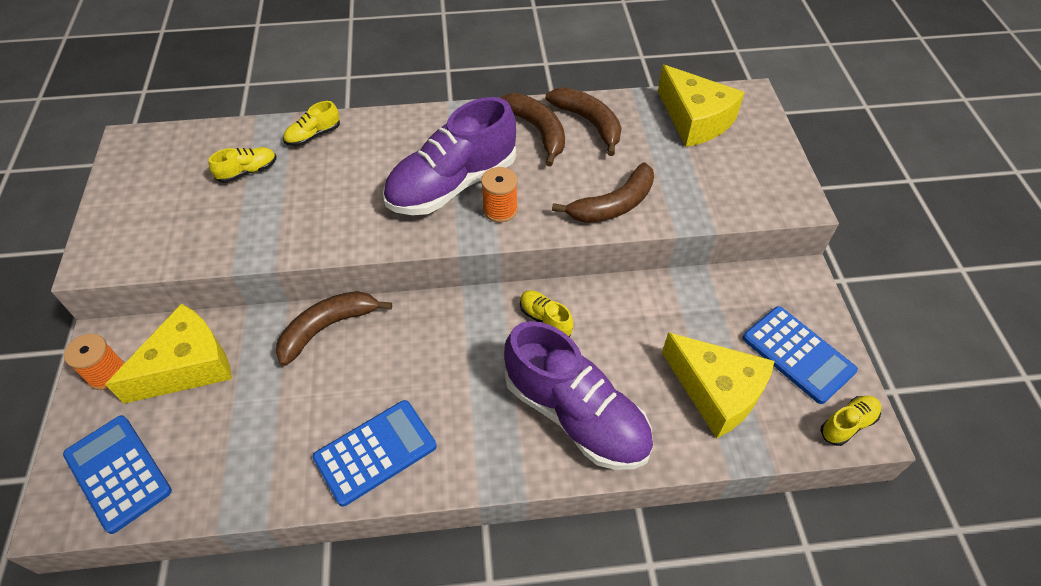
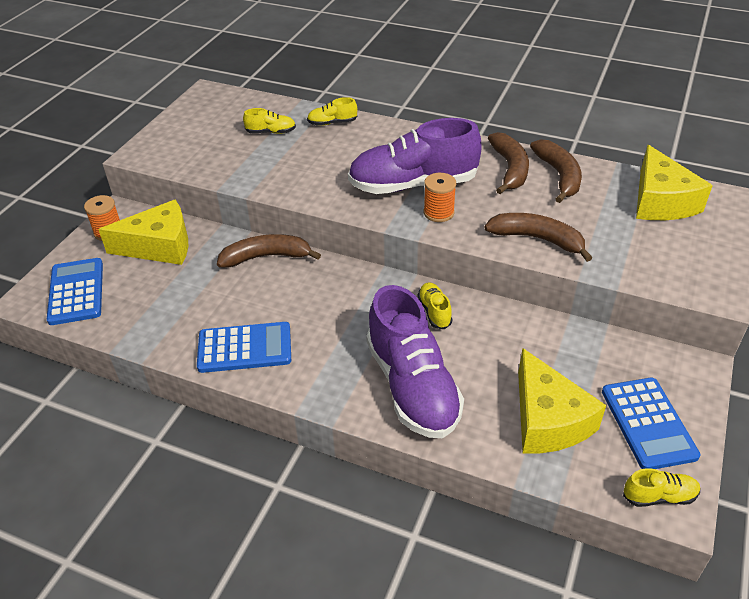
camera: 30 degrees right, 10 degrees down
(613, 205) = (537, 239): brown banana -> brown banana turned 150 degrees counterclockwise

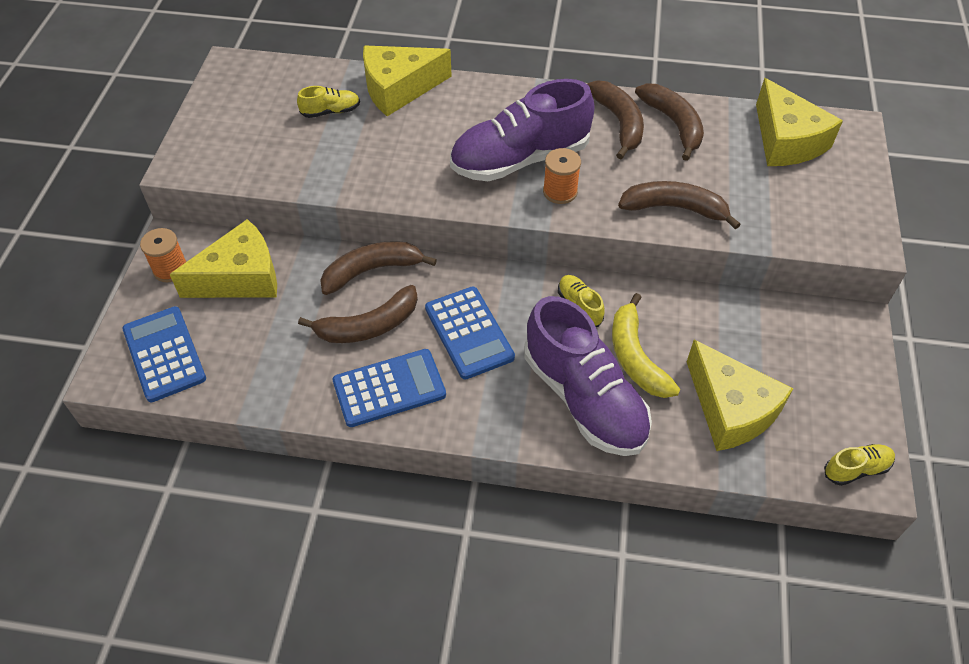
camera: 15 degrees left, 10 degrees up
(247, 297) = (368, 326): none -> brown banana
(332, 123) = (399, 89): yellow shoe -> yellow cheese
(472, 361) = (636, 357): none -> yellow banana
(648, 423) = (826, 393): blue calculator -> blue calculator (469, 333)

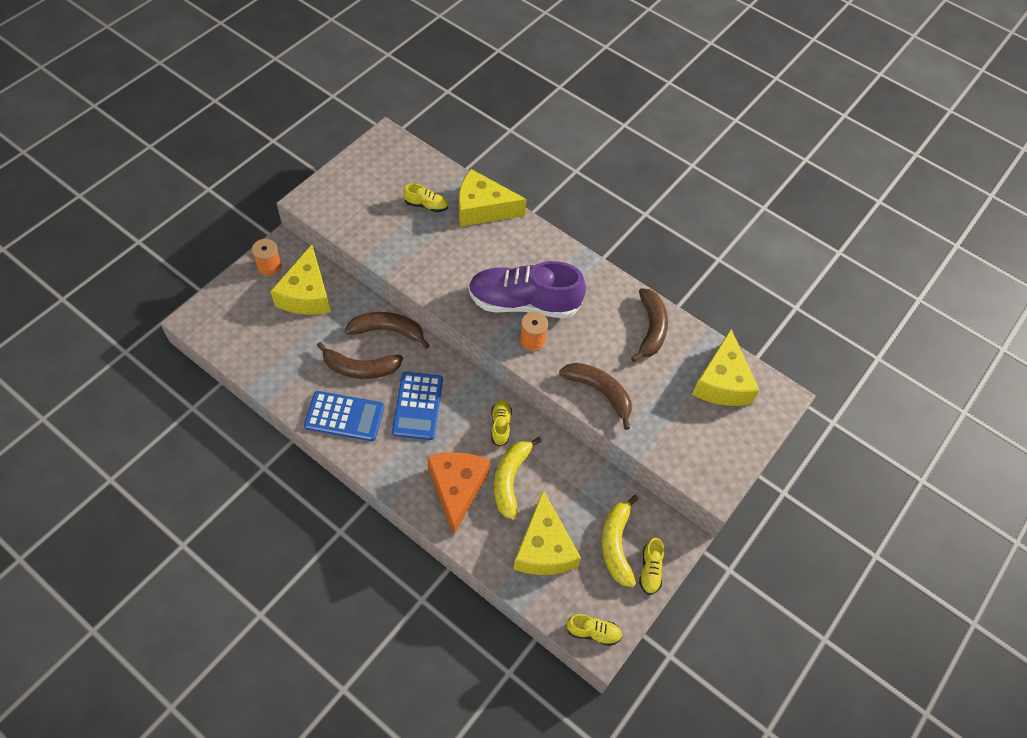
camera: 25 degrees right, 5 degrees up
(164, 354) = (231, 323): blue calculator -> none
(240, 277) = (306, 294): yellow cheese -> yellow cheese turned 90 degrees clockwise
(584, 398) = (457, 489): purple shoe -> orange cheese
(618, 123) = (612, 308): brown banana -> none
(802, 363) = (616, 545): none -> yellow banana
(857, 370) = (650, 570): none -> yellow shoe

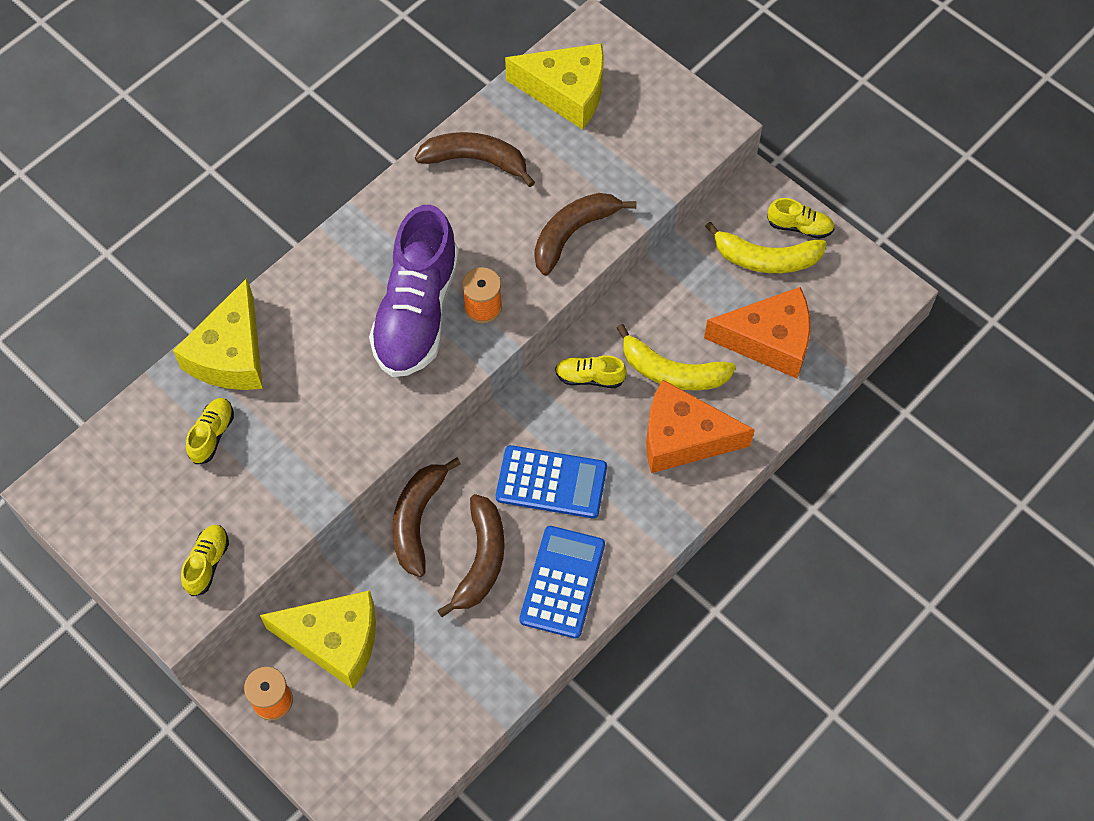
camera: 80 degrees left, 5 degrees up
(544, 548) = (769, 340): yellow cheese -> orange cheese
(593, 632) = (877, 297): yellow shoe -> yellow shoe (207, 563)

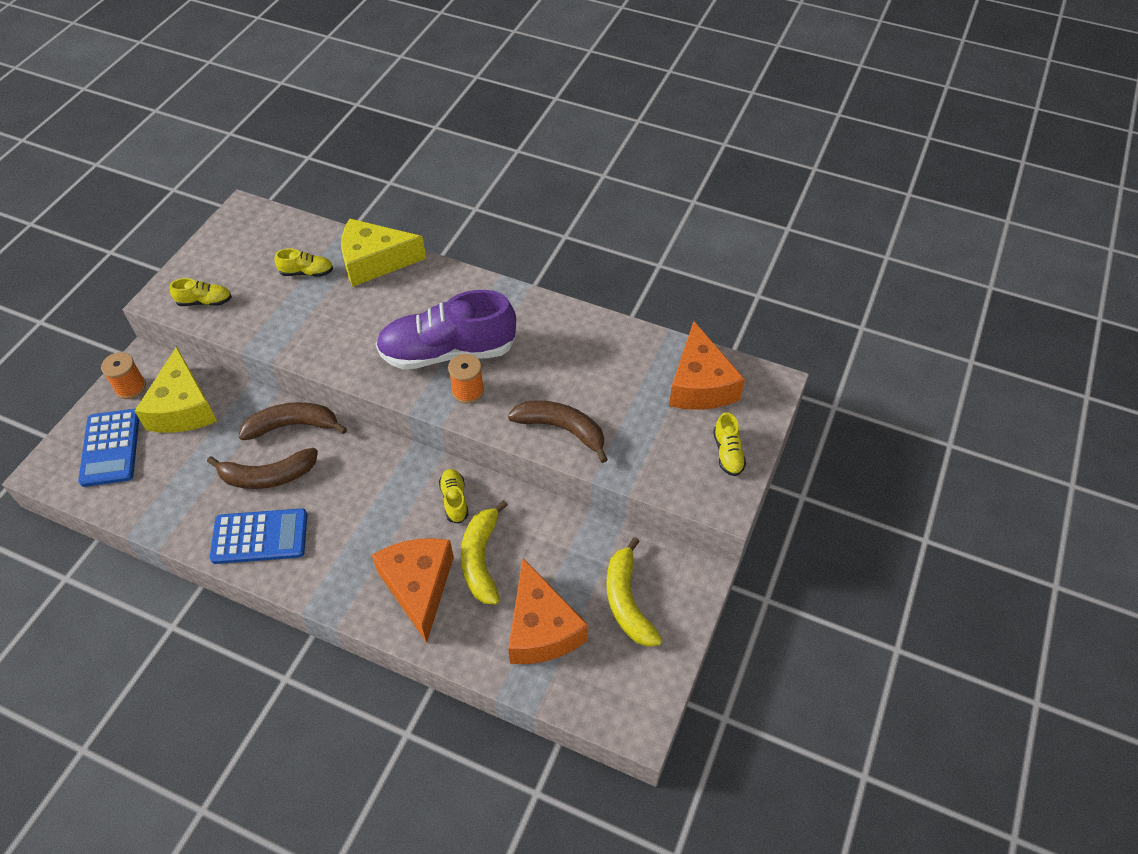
camera: 70 degrees right, 10 degrees down
(475, 160) = (603, 346): brown banana -> none
(551, 482) = (348, 502): blue calculator -> blue calculator (110, 448)
(566, 92) = (700, 384): yellow cheese -> orange cheese
(799, 227) = (675, 620): yellow shoe -> yellow shoe (727, 453)

